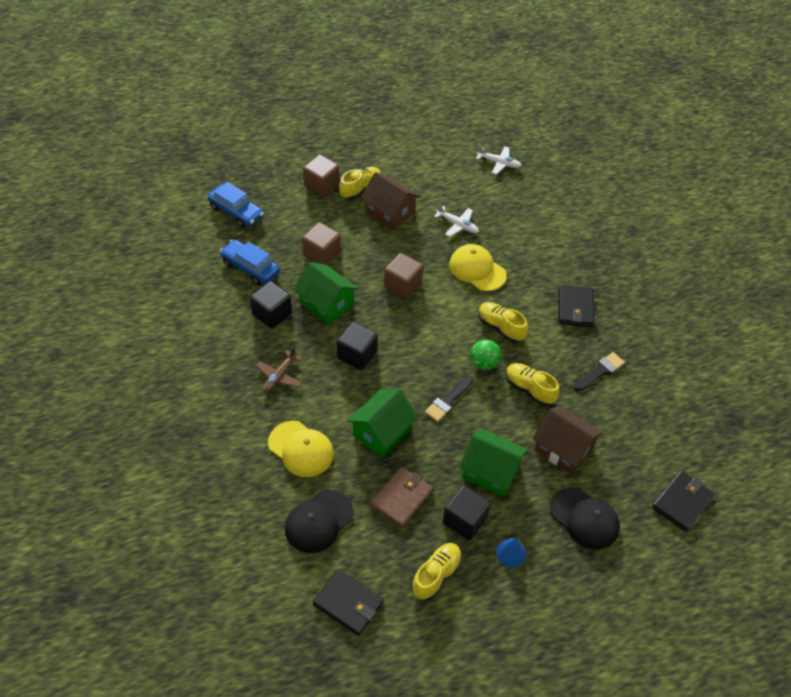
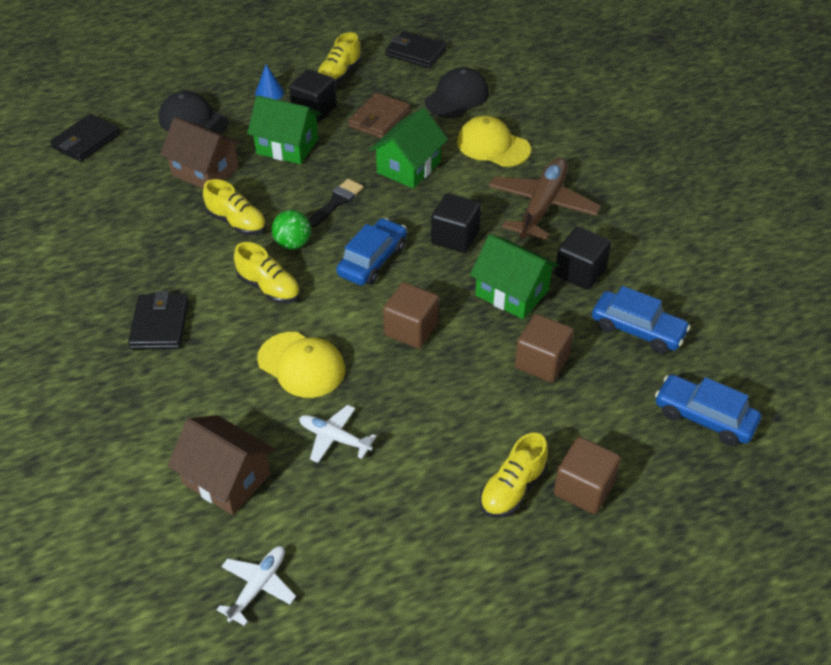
camera: 175 degrees right, 5 degrees down
(279, 376) = (542, 206): brown plane -> brown plane, size x1.85
(390, 212) = (451, 447): brown house -> brown house (226, 479)
(423, 341) = (372, 260): none -> blue car
(499, 163) = (258, 587): white plane -> white plane turned 105 degrees clockwise
(600, 371) = (143, 250): black brush -> none

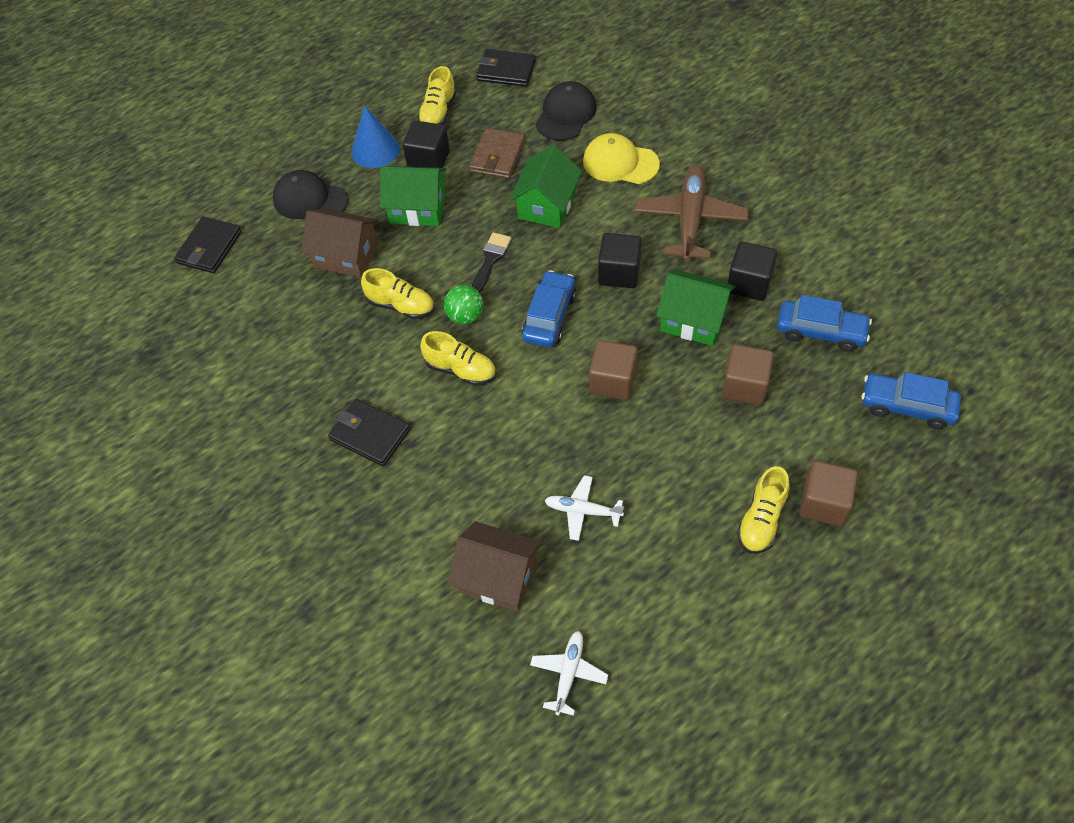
camera: 10 degrees left, 10 degrees up
(160, 324) = (370, 434): black wallet -> black wallet turned 45 degrees counterclockwise
(269, 93) = (375, 150): blue cone -> blue cone, size x1.63
(301, 365) = (523, 444): yellow cap -> none

